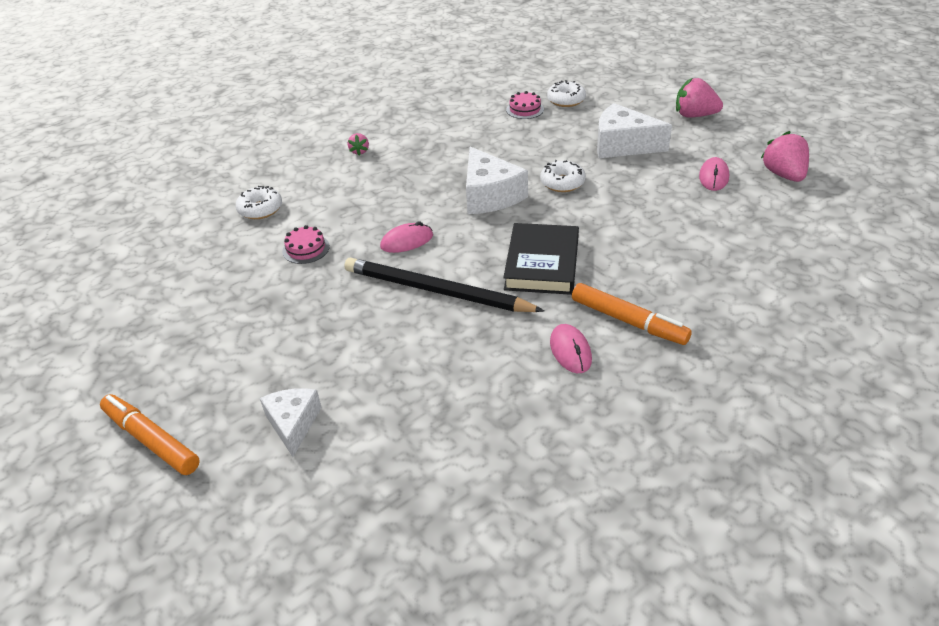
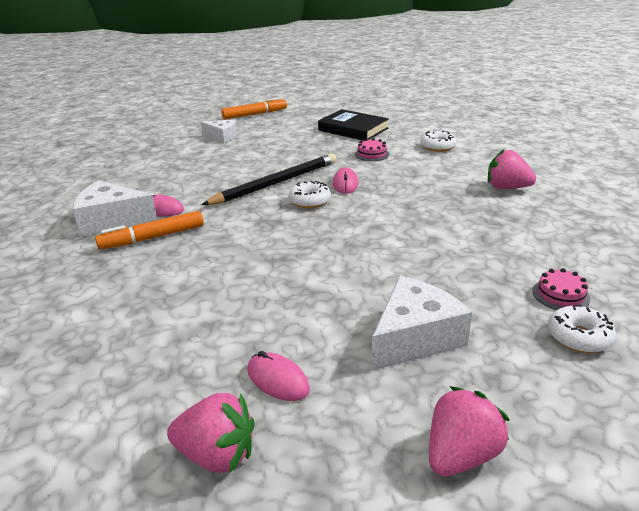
camera: 115 degrees right, 10 degrees down
(359, 151) = (507, 188): pink strawberry -> pink strawberry, size x1.89
(490, 195) = (378, 227): white cheese -> white cheese (111, 221)
(542, 264) = (257, 224): black book -> black book (353, 129)
(562, 183) = (365, 268): white donut -> white donut (310, 201)

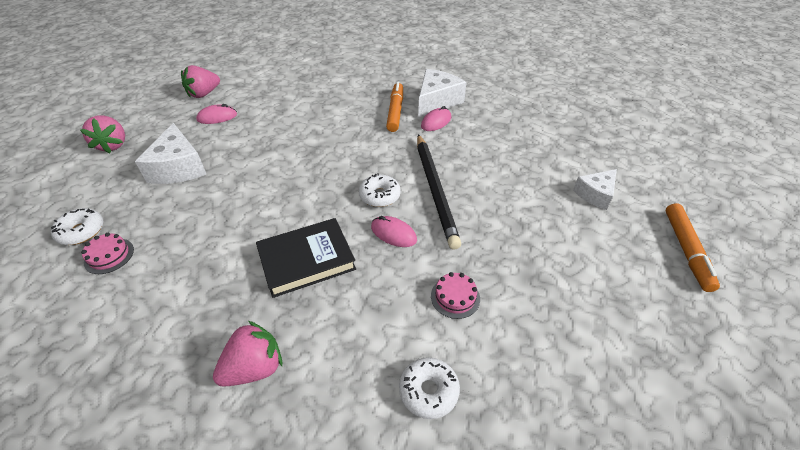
camera: 120 degrees right, 15 degrees up
(353, 129) = (564, 328): black book -> black book (306, 260)

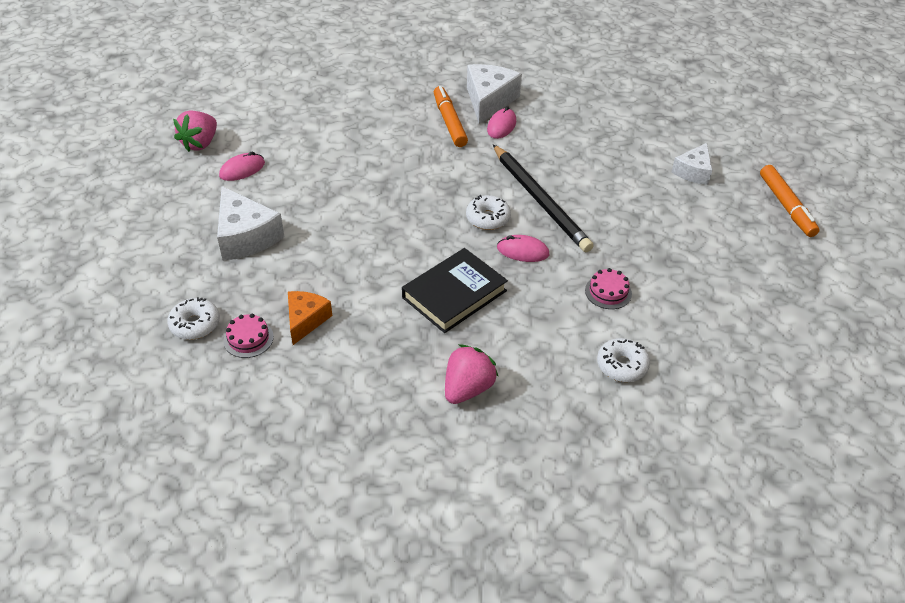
camera: 20 degrees left, 0 degrees up
(113, 145) = (141, 228): pink strawberry -> none
(166, 251) = (306, 320): none -> orange cheese

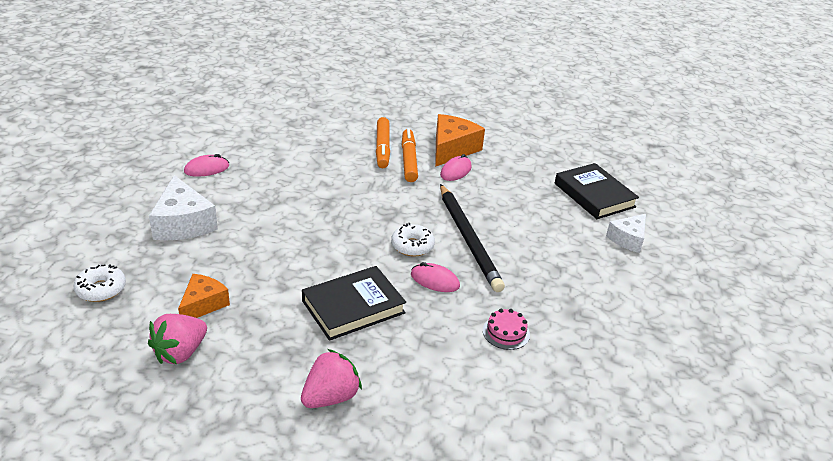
camera: 10 degrees right, 10 degrees down
(200, 143) = (180, 143): pink strawberry -> pink strawberry (180, 352)
(248, 338) = (143, 310): pink cake -> none
(489, 101) = (452, 149): white cheese -> orange cheese
(622, 365) = (495, 405): white donut -> none
(647, 129) = (594, 195): none -> black book
(786, 206) = (714, 286): orange marker -> orange marker (382, 148)

